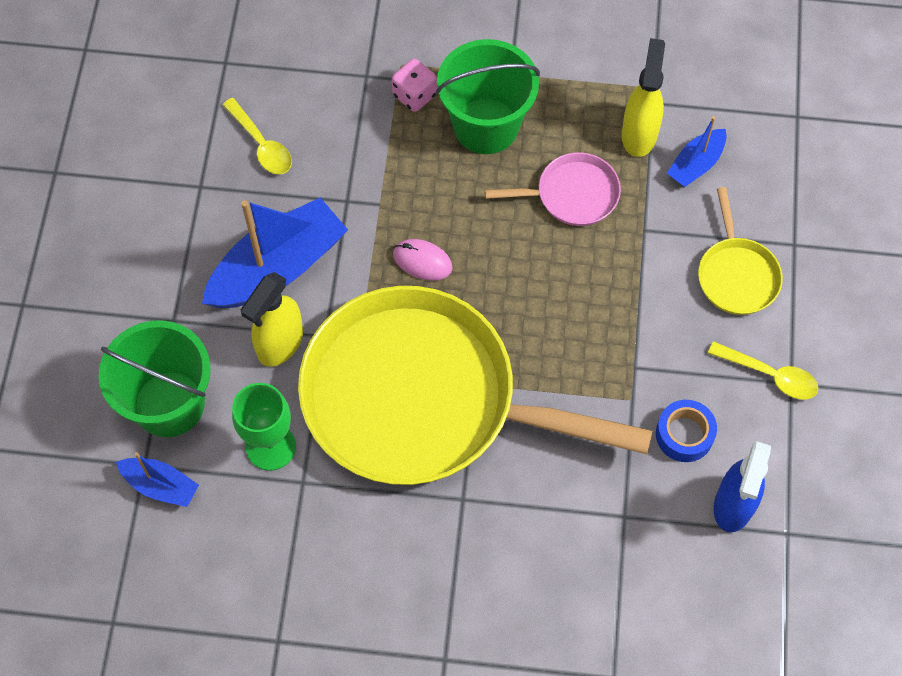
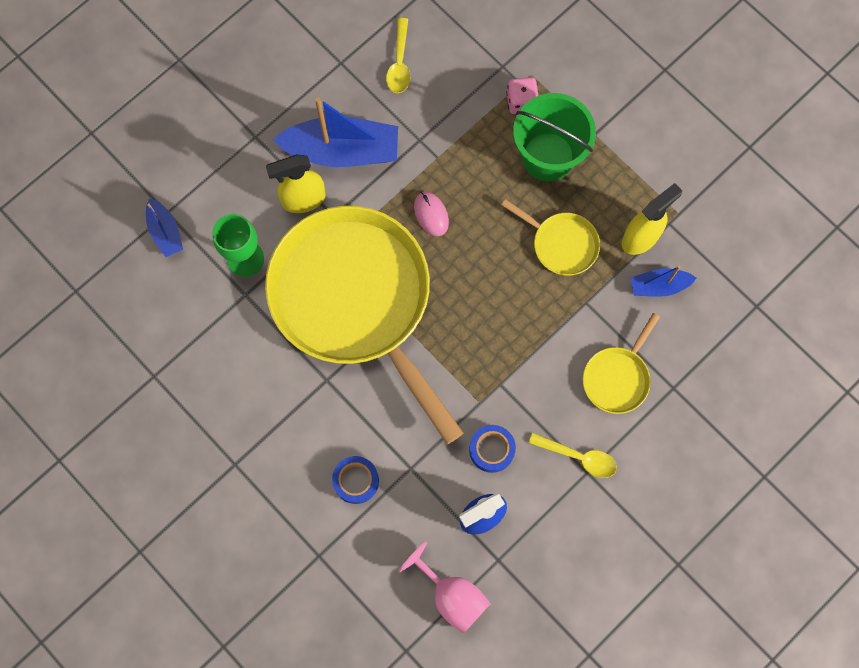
camera: 40 degrees right, 10 degrees up
(169, 404) = (210, 186): green bucket -> none
(572, 194) = (561, 244): pink pan -> yellow pan
(582, 572) = (356, 481): none -> blue tape
(770, 375) = (578, 457): yellow spoon -> yellow spoon turned 45 degrees counterclockwise
(776, 604) = (452, 595): none -> pink goblet

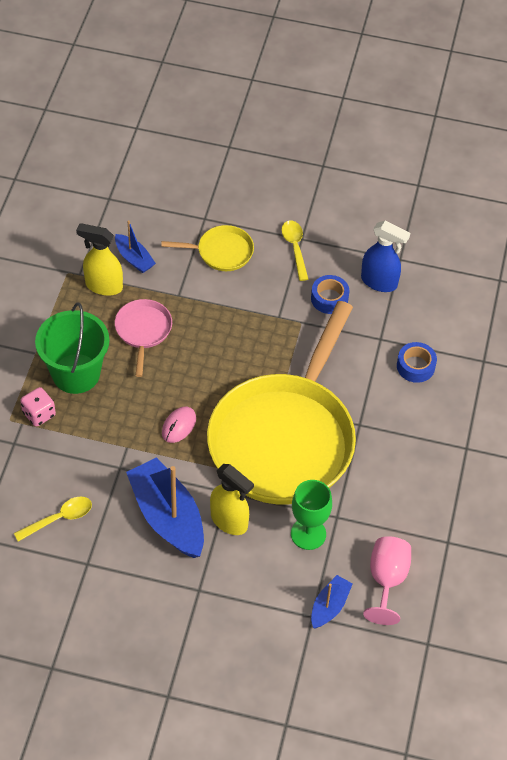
camera: 125 degrees left, 20 degrees down
(452, 595) = (444, 273): pink goblet -> pink goblet (387, 580)
(561, 244) = (143, 331): yellow pan -> pink pan

